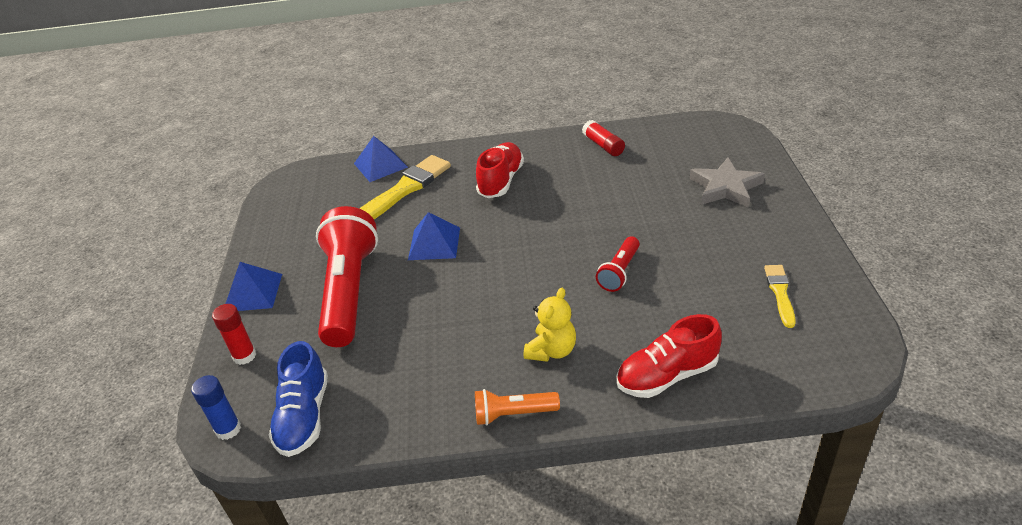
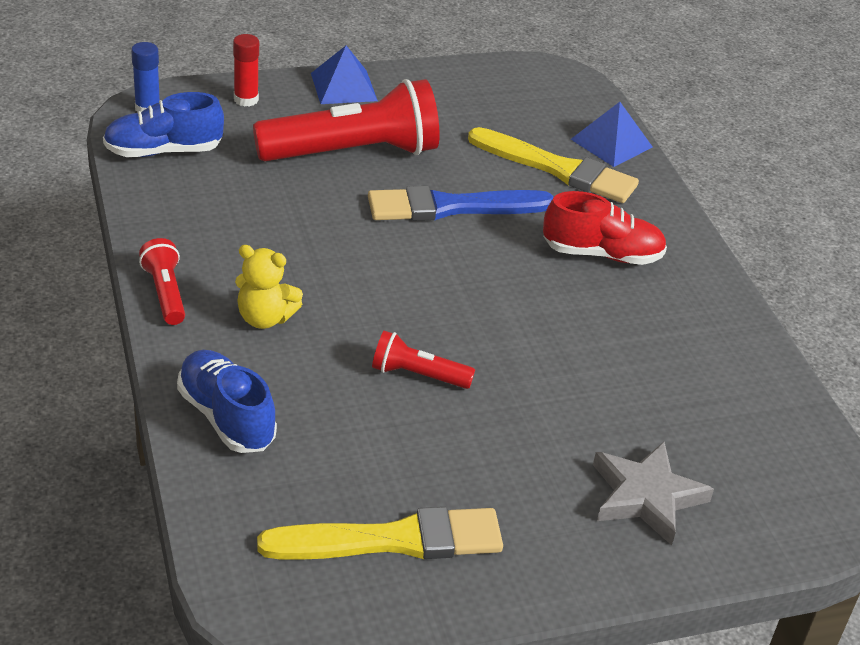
camera: 70 degrees right, 0 degrees up
(434, 243) = (451, 207): blue pyramid -> blue brush
(513, 414) = (165, 293): orange flashlight -> red flashlight
(603, 145) = (727, 355): red glue stick -> none
(667, 375) = (226, 417): red shoe -> blue shoe
(780, 293) = (393, 540): yellow brush -> yellow brush, size x1.87

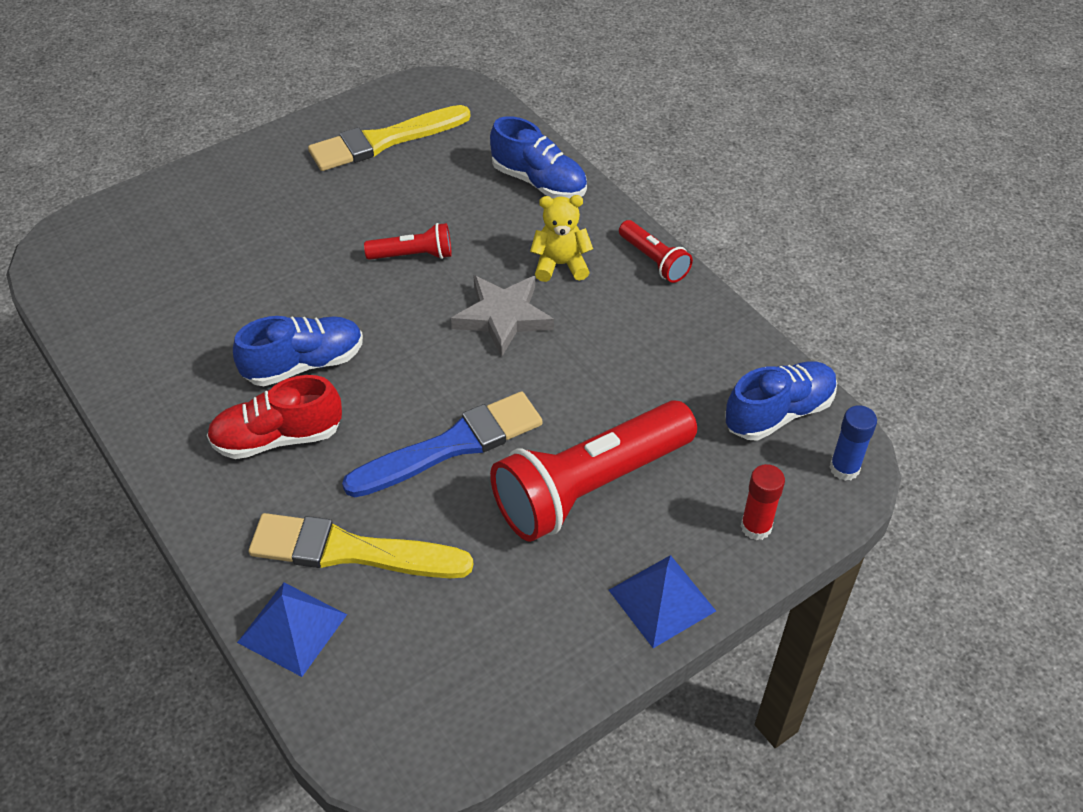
camera: 165 degrees right, 10 degrees up
(565, 304) = (304, 364): none -> blue shoe
(646, 496) = (210, 216): grey star -> grey star (503, 317)

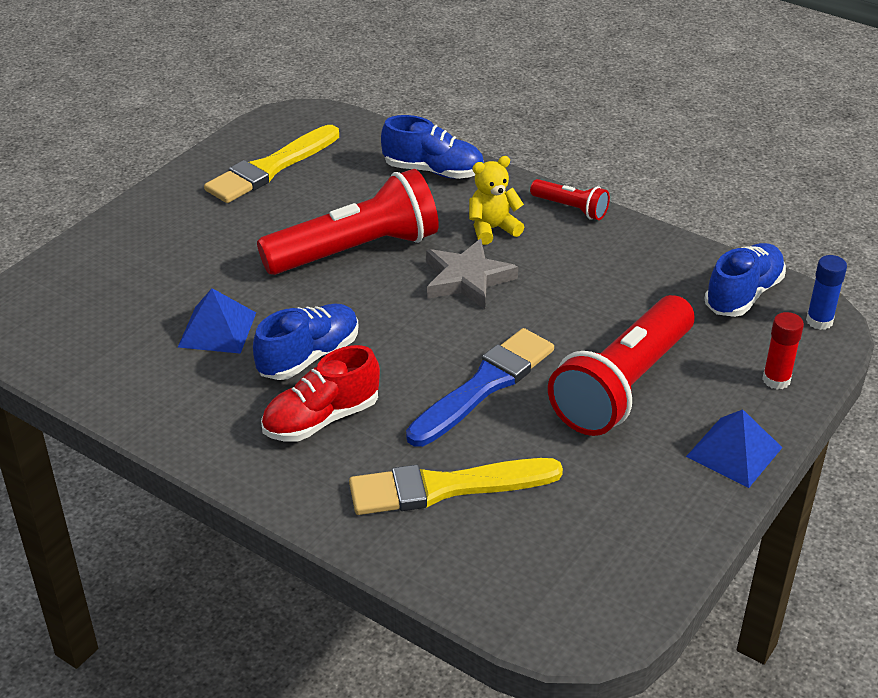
camera: 20 degrees left, 10 degrees down
(292, 628) = (431, 559): blue pyramid -> blue pyramid (217, 329)
(413, 255) = (355, 250): red flashlight -> red flashlight, size x2.13

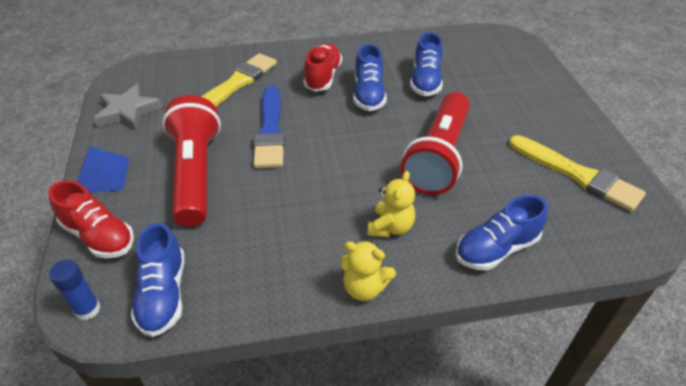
camera: 135 degrees right, 5 degrees up
(217, 329) = (425, 81): blue pyramid -> blue shoe
(271, 168) = (577, 175): yellow brush -> yellow brush turned 135 degrees clockwise
(467, 279) = (356, 181): grey star -> grey star (128, 111)
(571, 208) = (364, 288): red flashlight -> yellow teddy bear
(776, 380) = (99, 236): red glue stick -> red shoe

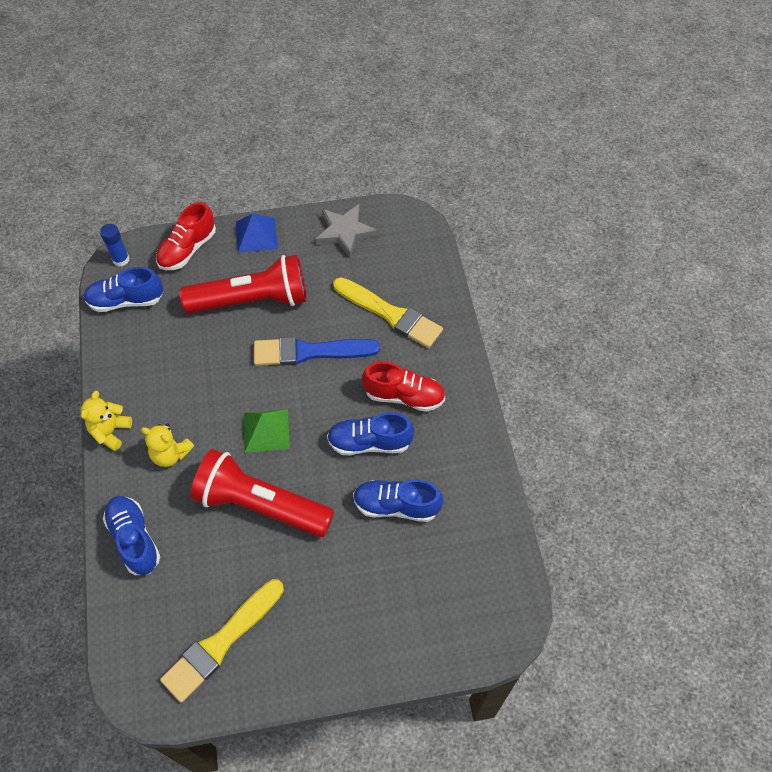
camera: 90 degrees right, 15 degrees up
(358, 156) = (266, 430): none -> green pyramid

